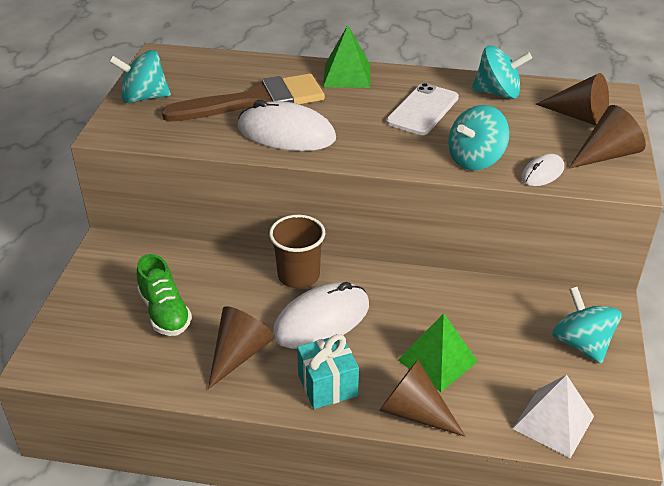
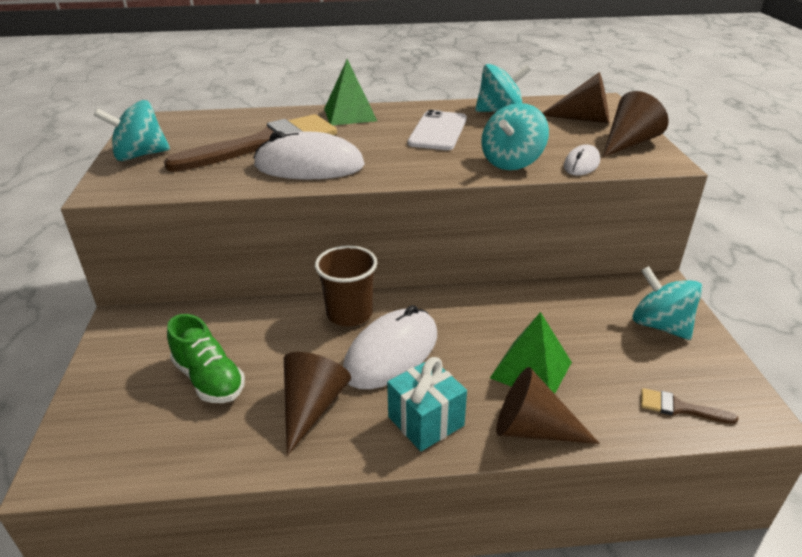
camera: 15 degrees left, 5 degrees down
(553, 422) = (679, 408): white pyramid -> brown brush

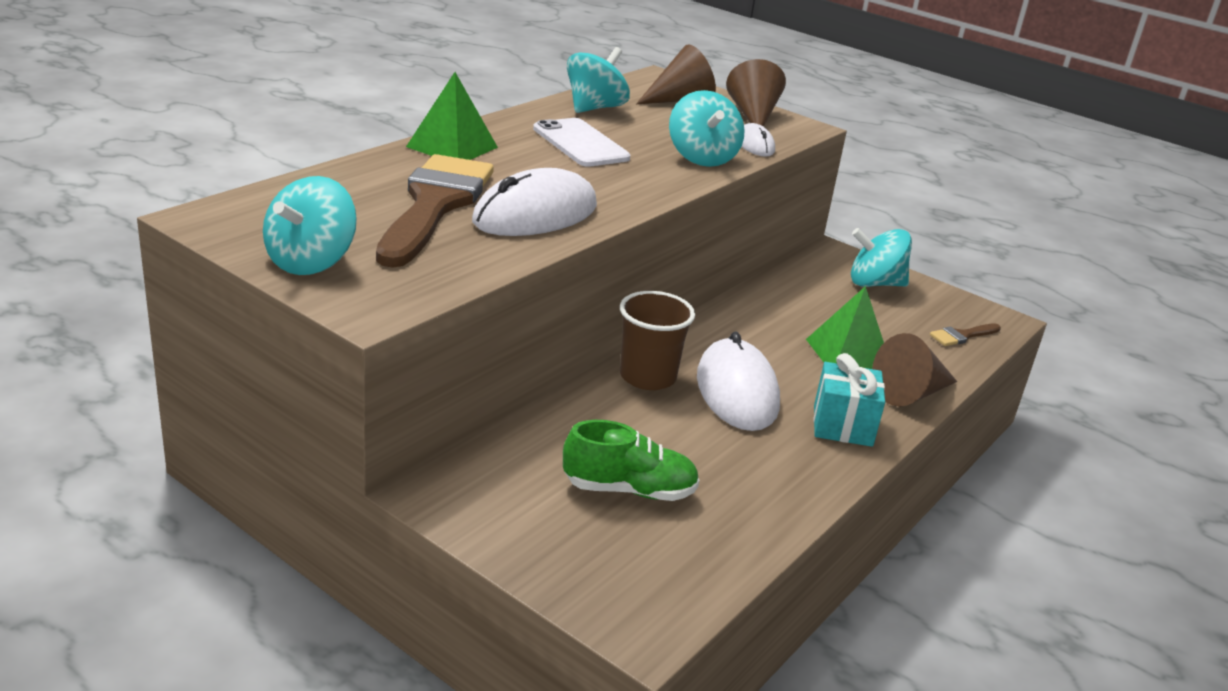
camera: 50 degrees left, 5 degrees down
(312, 407) = (751, 462): brown cone -> none

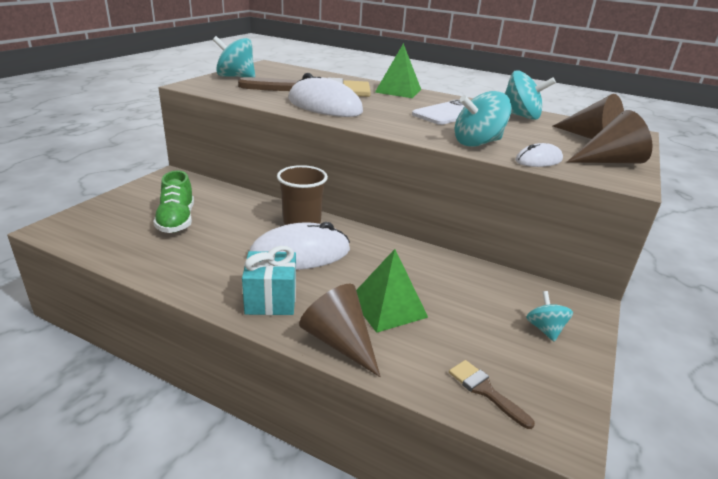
camera: 80 degrees right, 0 degrees up
(875, 283) = (545, 329): turquoise spinning top -> turquoise spinning top, size x0.59

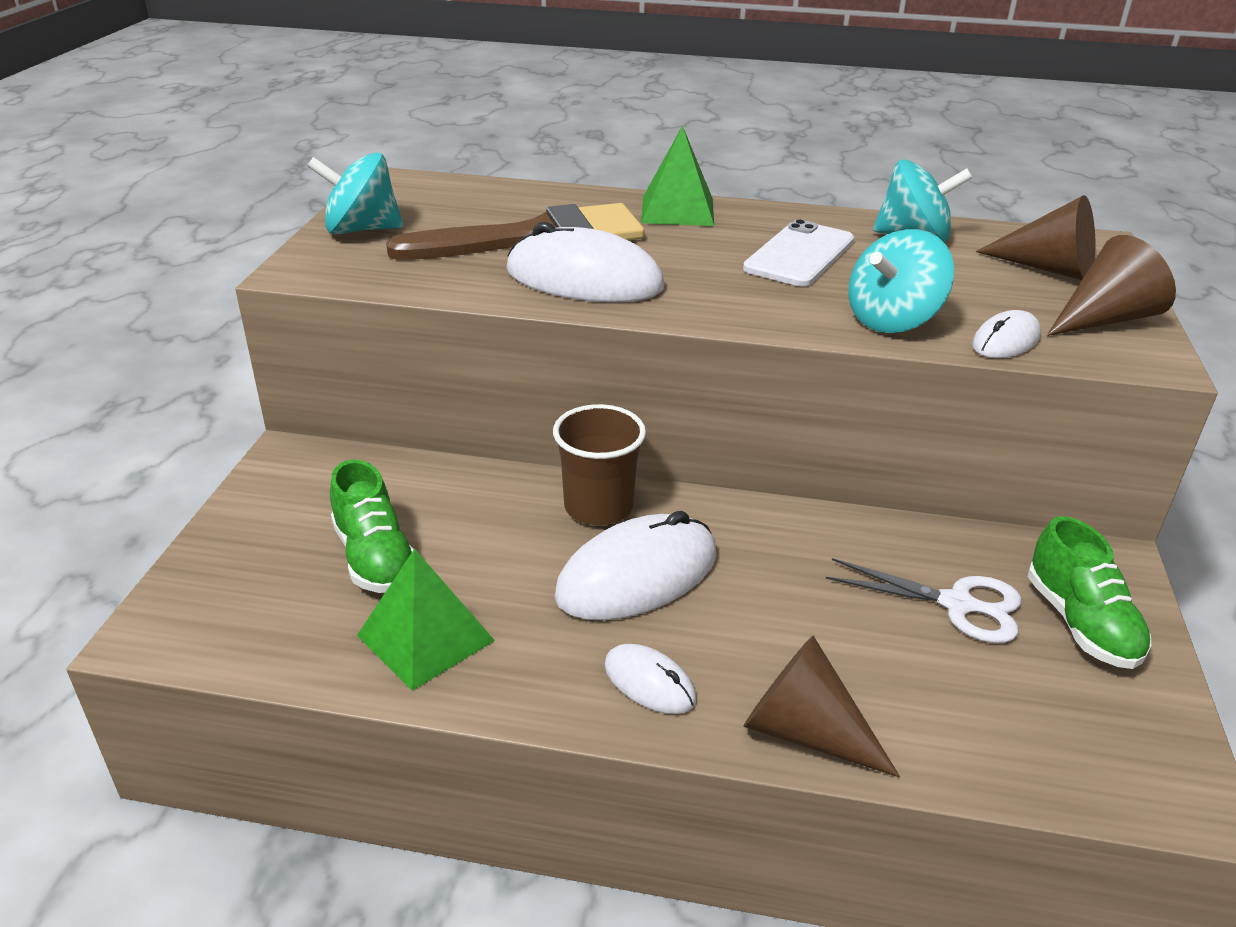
camera: 15 degrees left, 5 degrees up
(271, 300) = (649, 682): turquoise gift -> white mouse
(388, 307) = (838, 645): green pyramid -> green pyramid (425, 638)
(472, 304) = (957, 604): none -> white scissors
(485, 390) = (1054, 755): brown brush -> none
(545, 329) = (1080, 623): turquoise spinning top -> green shoe

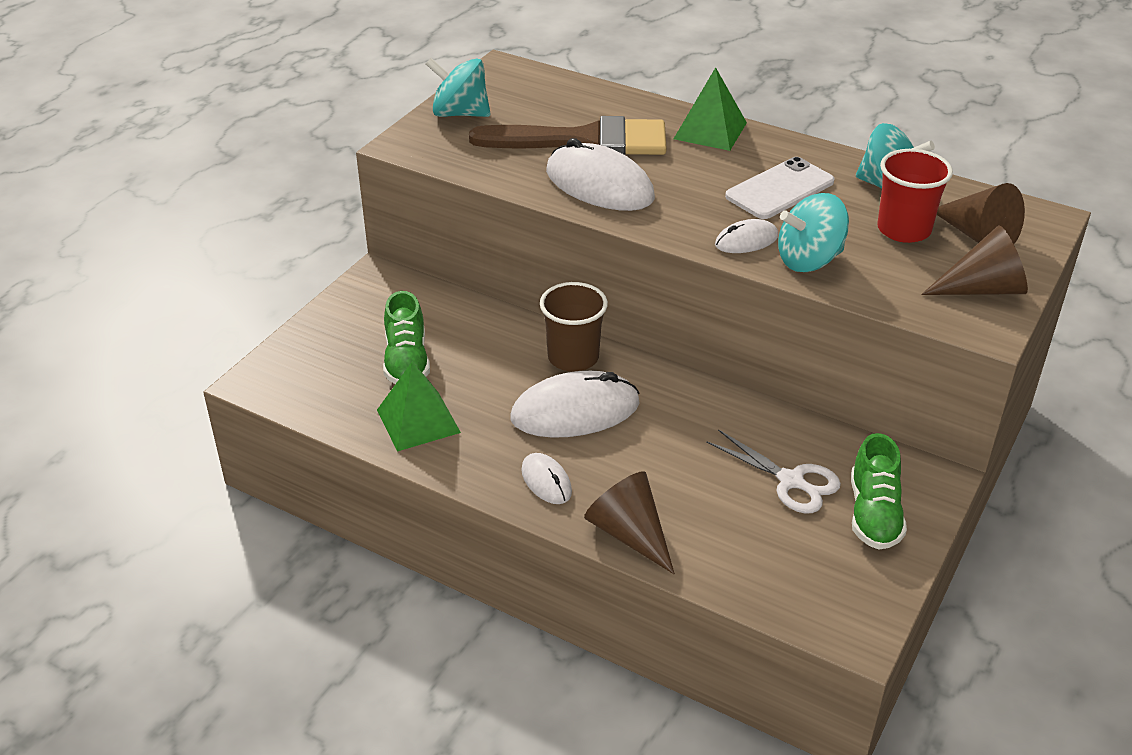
camera: 20 degrees right, 5 degrees up
(967, 274) = (903, 229): none -> red cup
(1005, 341) = (884, 293): white mouse -> white mouse (746, 240)

